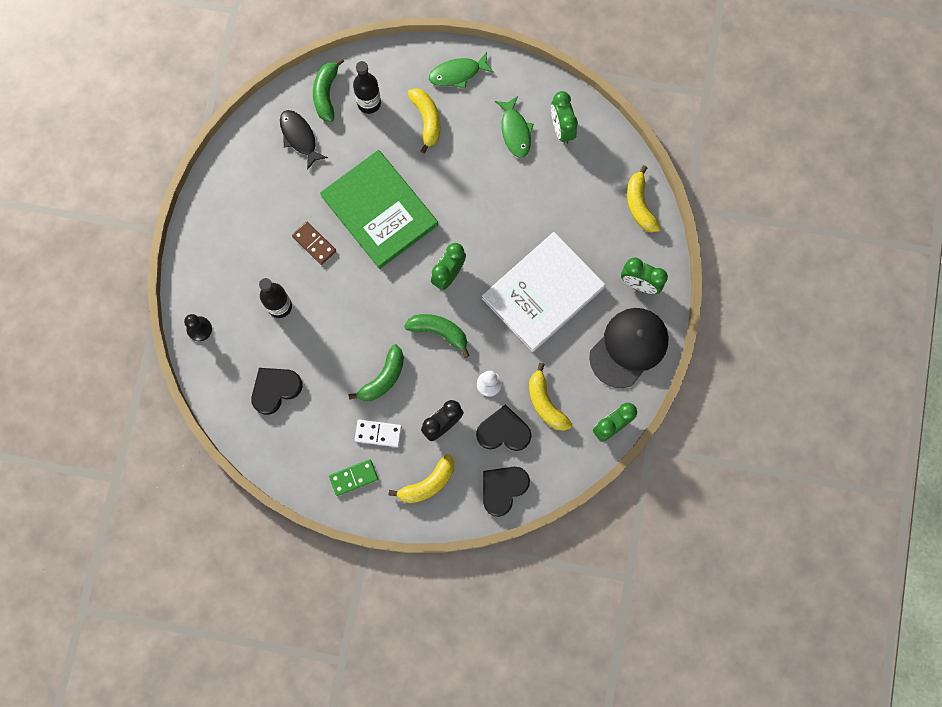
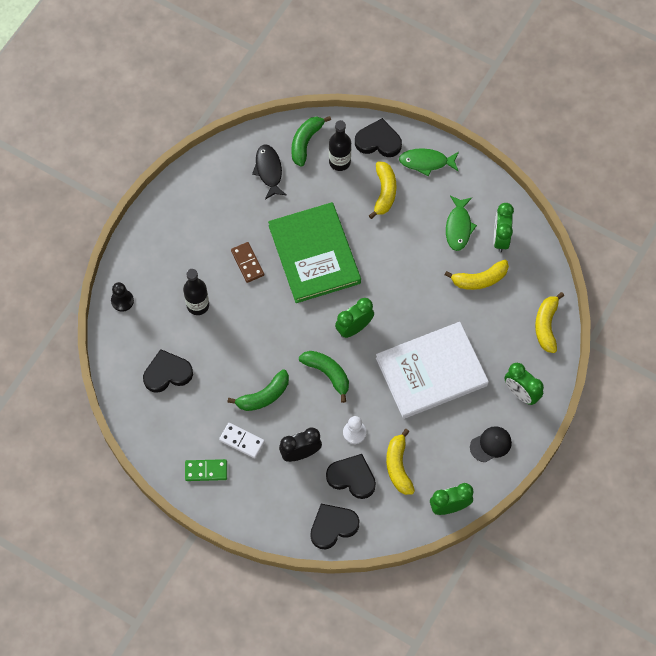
camera: 20 degrees right, 10 degrees down
(401, 67) = (378, 141): none -> black heart
(428, 483) = (269, 498): yellow banana -> yellow banana (480, 279)
(629, 347) = (491, 444): black cap -> black cap, size x0.52

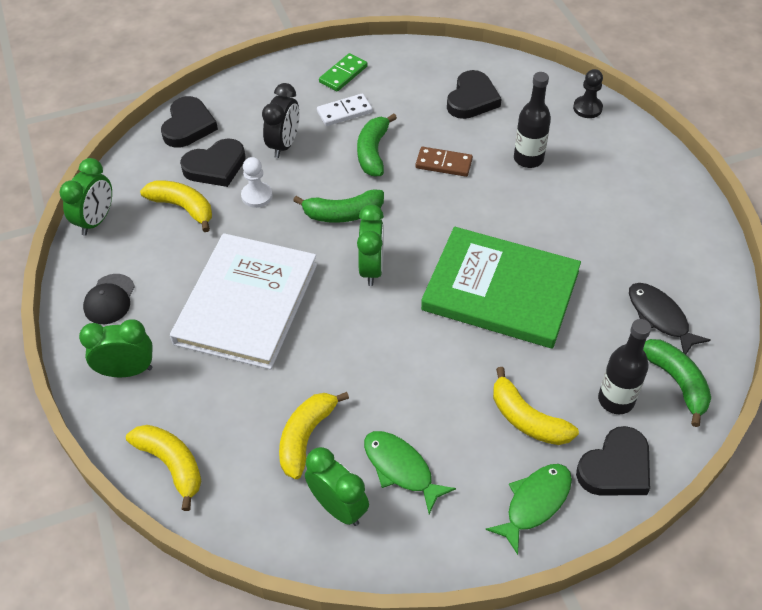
camera: 130 degrees right, 15 degrees down
(247, 263) = (544, 225): brown domino -> brown domino (444, 163)
(269, 171) = (660, 317): black fish -> black fish turned 150 degrees counterclockwise

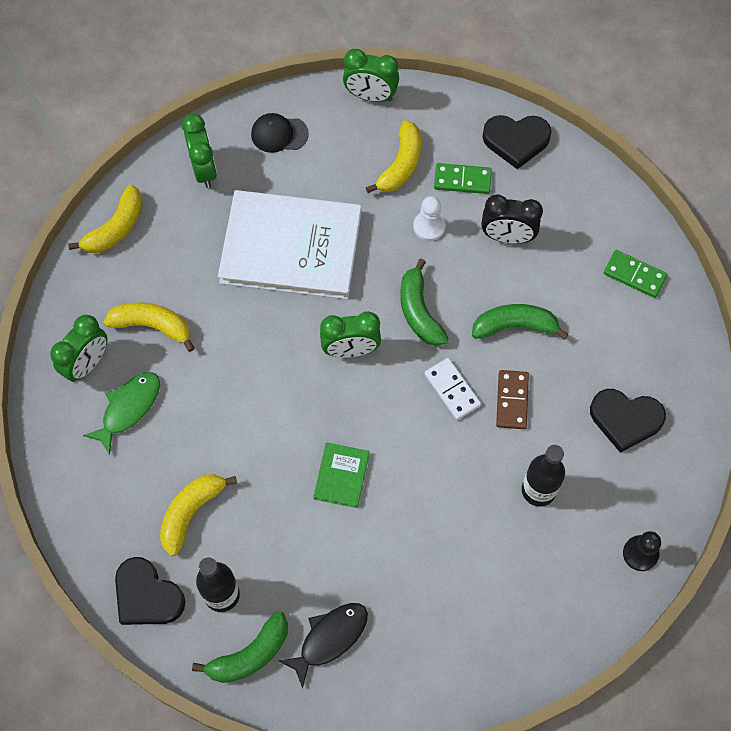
camera: 80 degrees right, 15 degrees up
(215, 166) = (462, 180): black heart -> green domino
(344, 112) = (572, 287): white domino -> white domino (452, 390)
(500, 290) = (341, 476): green book -> green book, size x0.42
(534, 503) = (104, 525): green fish -> none

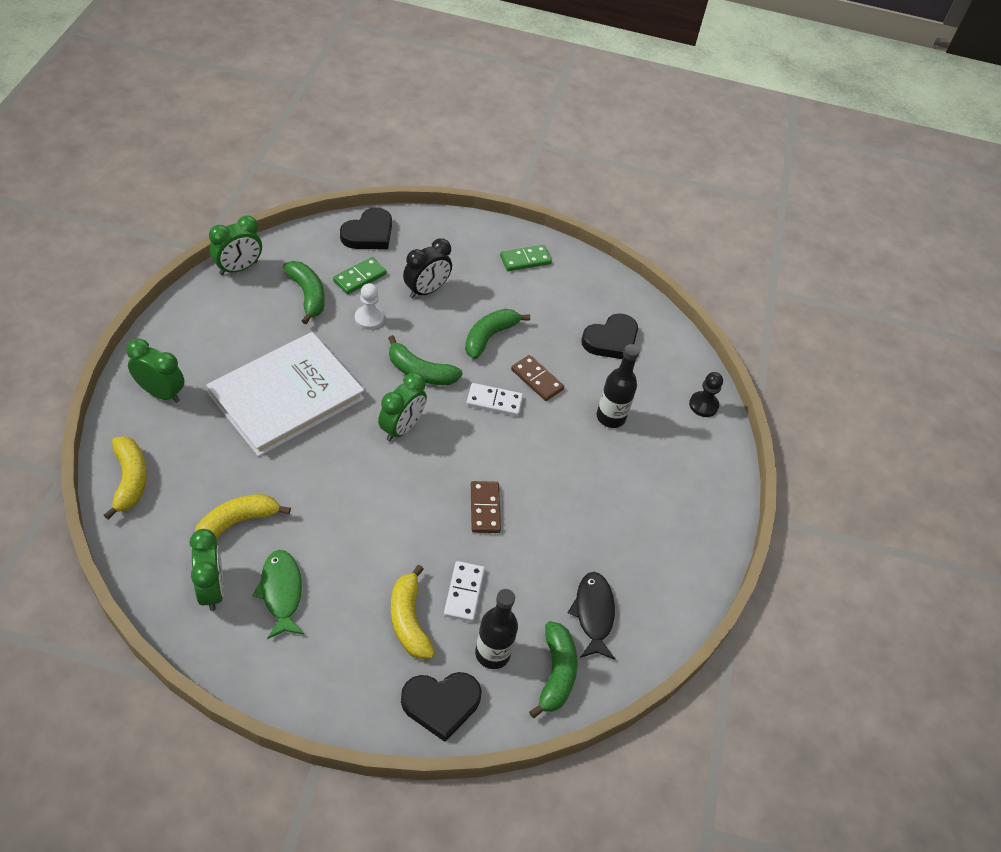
camera: 55 degrees left, 15 degrees down
(252, 529) = (464, 593): none -> white domino
(279, 134) = (196, 333): black cap -> none
(341, 476) = (485, 508): green book -> brown domino
(401, 165) = (307, 295): yellow banana -> green banana

